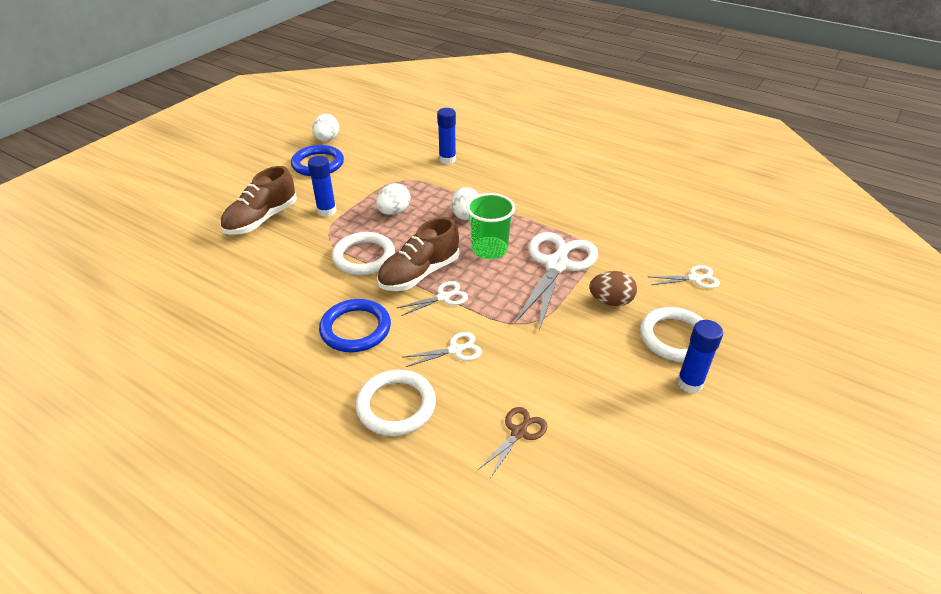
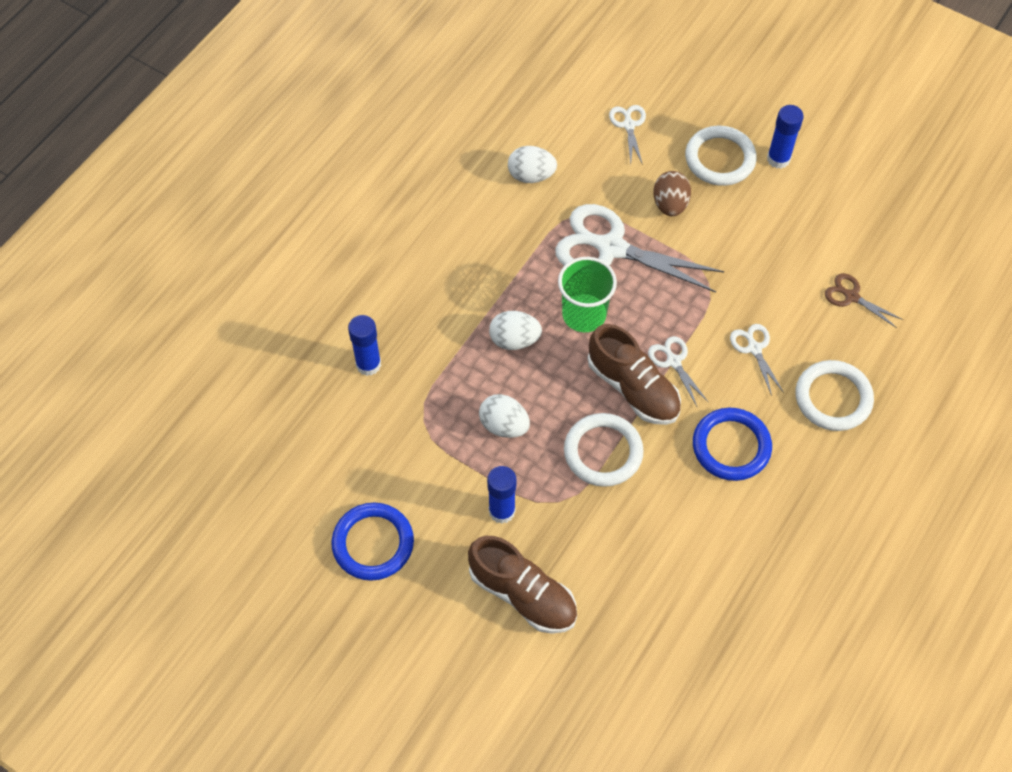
camera: 90 degrees left, 20 degrees up
(327, 139) = (295, 542): white egg -> white egg (531, 175)

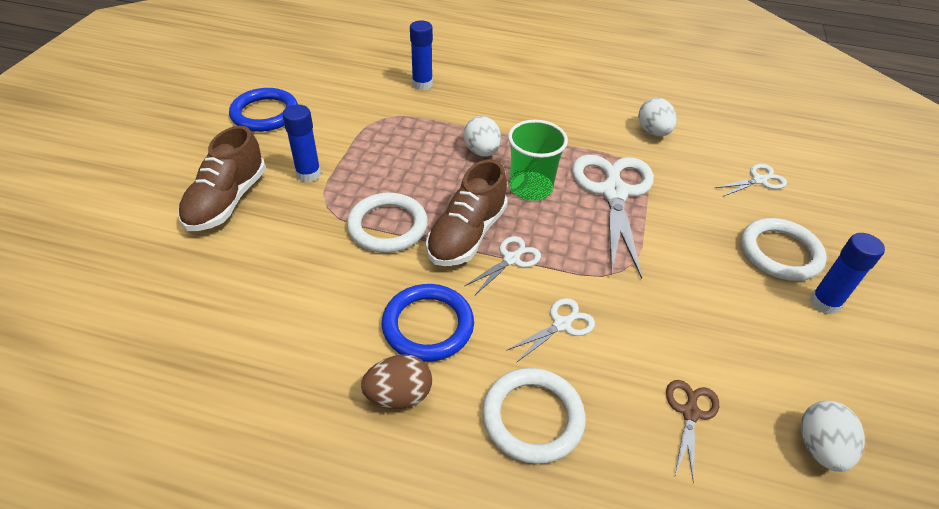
camera: 70 degrees right, 15 degrees down
(504, 425) = (394, 160): white egg -> white egg (819, 447)
(670, 204) = (693, 224): brown egg -> brown egg (399, 395)

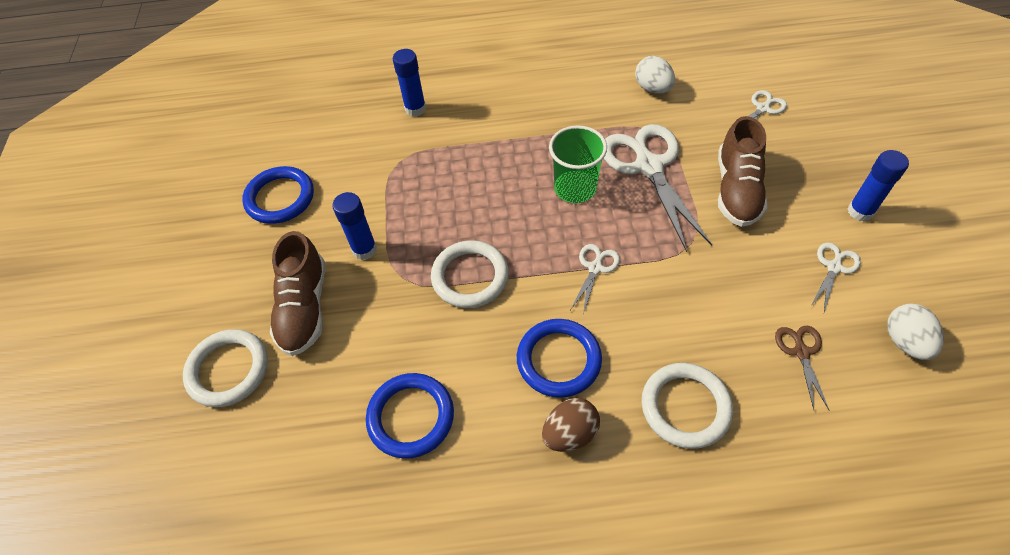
camera: 15 degrees left, 10 degrees up
(258, 322) = (411, 417): none -> blue ring
(466, 235) = (544, 258): brown shoe -> brown shoe (736, 190)
(481, 151) = (511, 165): white egg -> none
(562, 324) = (667, 314): white scissors -> white scissors (834, 267)
(780, 253) = (808, 176): white ring -> white ring (228, 370)

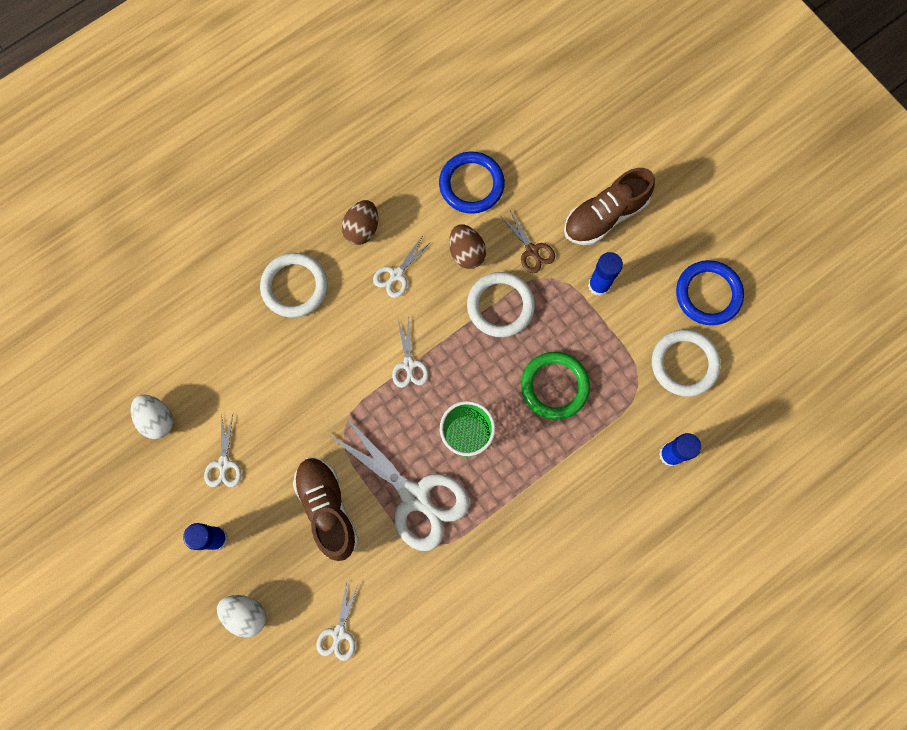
camera: 145 degrees right, 20 degrees up
(228, 370) = (618, 148): white ring -> white ring (684, 364)
(304, 308) = (604, 216): brown shoe -> brown shoe turned 90 degrees counterclockwise
(468, 344) = (466, 253): none -> brown egg
(469, 191) = (554, 386): none -> green ring
(559, 360) = (396, 275): blue ring -> white scissors
(652, 88) = (457, 606): white egg -> white egg (246, 614)
(801, 352) = (229, 371): brown scissors -> brown scissors (532, 251)

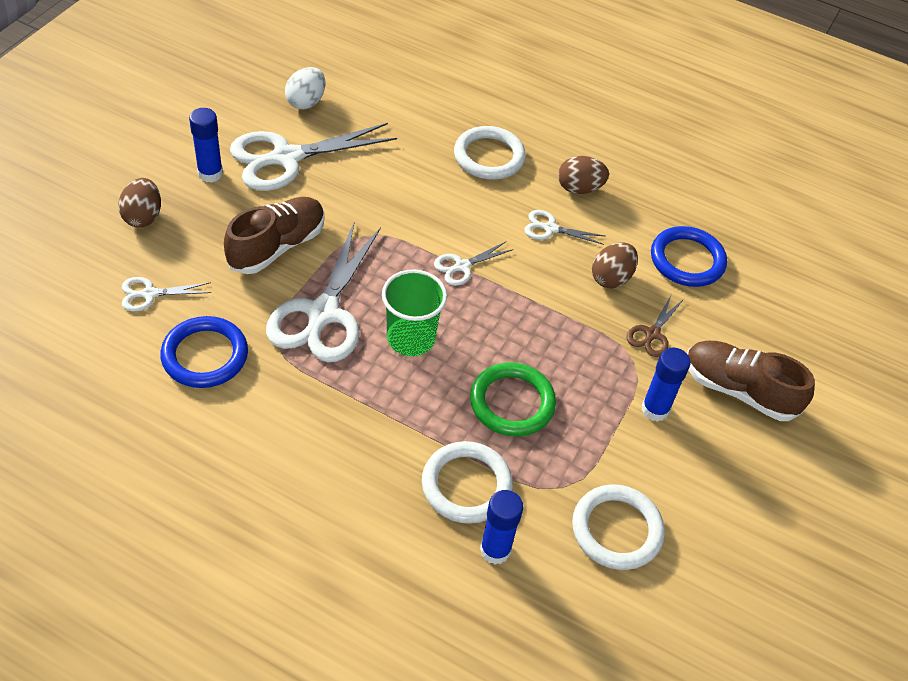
camera: 60 degrees right, 25 degrees down
(223, 464) = (285, 158): white scissors -> white scissors, size x2.12
(246, 614) = (143, 216): white egg -> brown egg
(500, 306) = (572, 324): white ring -> white ring (466, 485)
(708, 294) = (719, 529): blue ring -> blue ring (205, 355)

